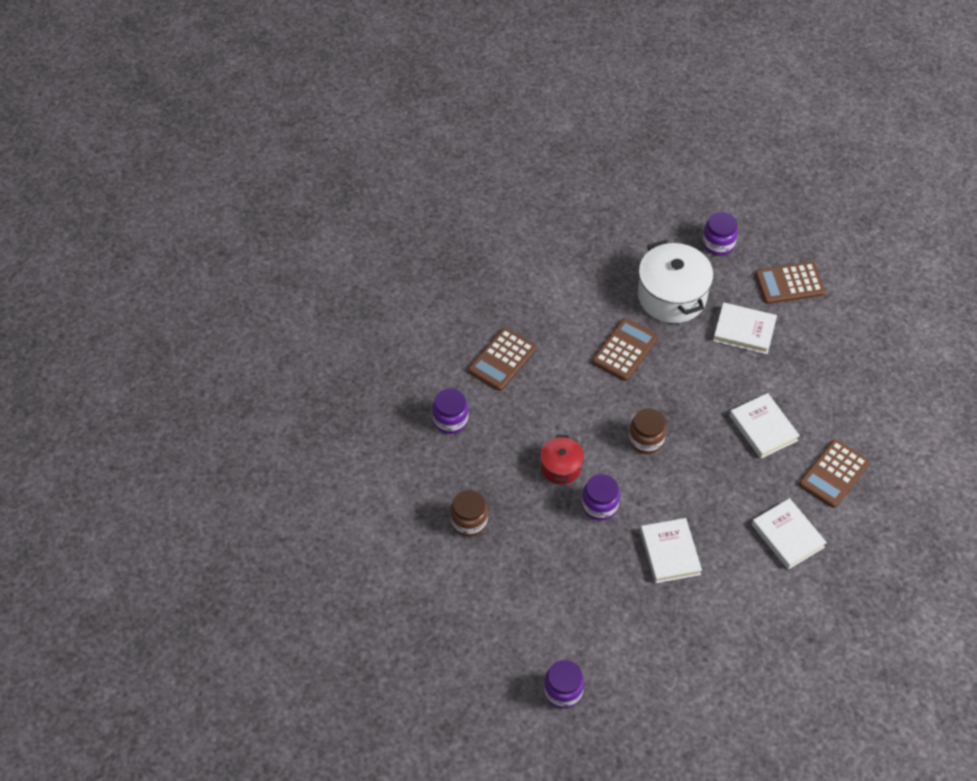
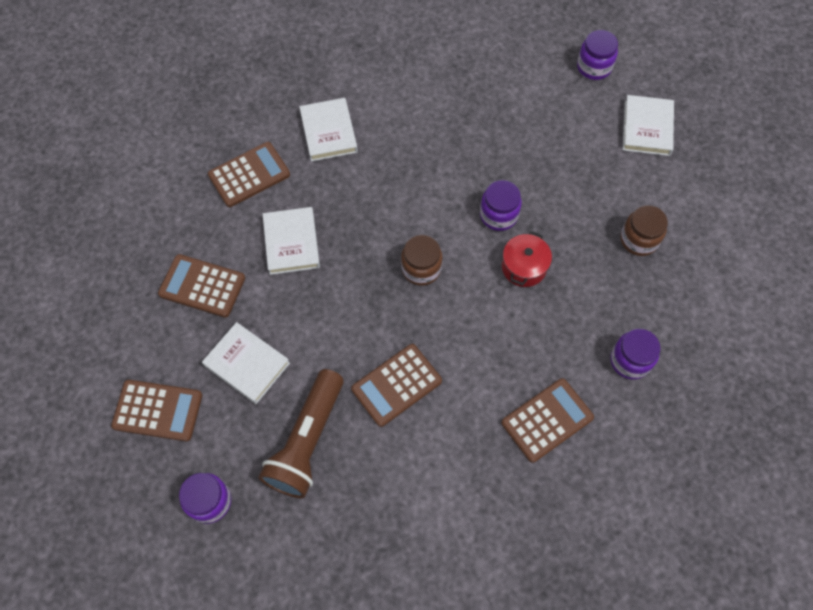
camera: 160 degrees left, 10 degrees up
(670, 552) = (448, 150): white book -> white book (647, 128)
(672, 296) = (307, 441): white pot -> brown flashlight
(813, 374) = (202, 286): none -> brown calculator

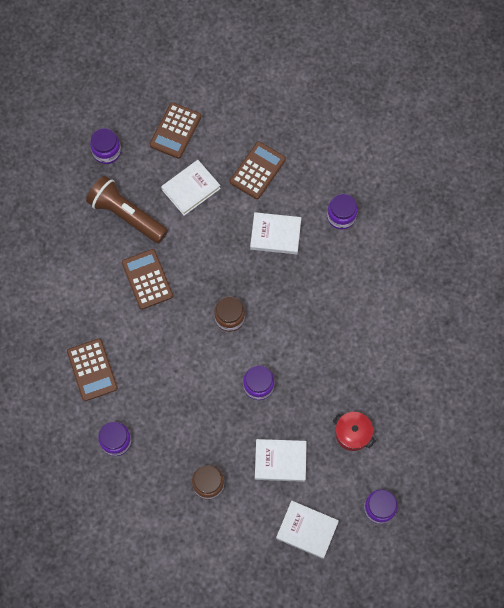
camera: 105 degrees right, 5 degrees up
(249, 175) = (341, 217): brown calculator -> purple jar
(328, 132) = (365, 280): white book -> white book (280, 461)
(524, 267) = (210, 391): red pot -> red pot (352, 434)

